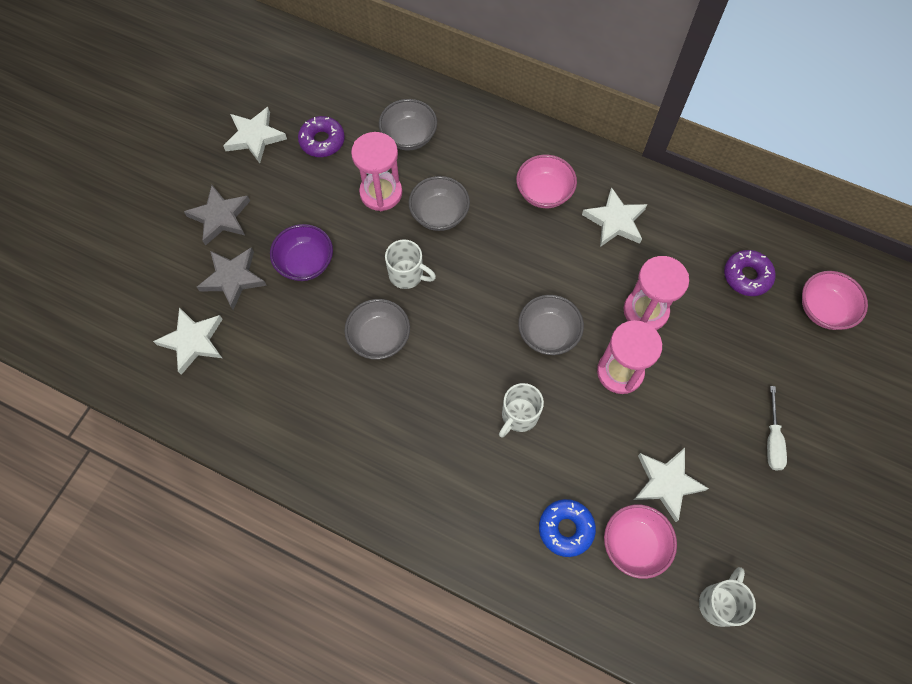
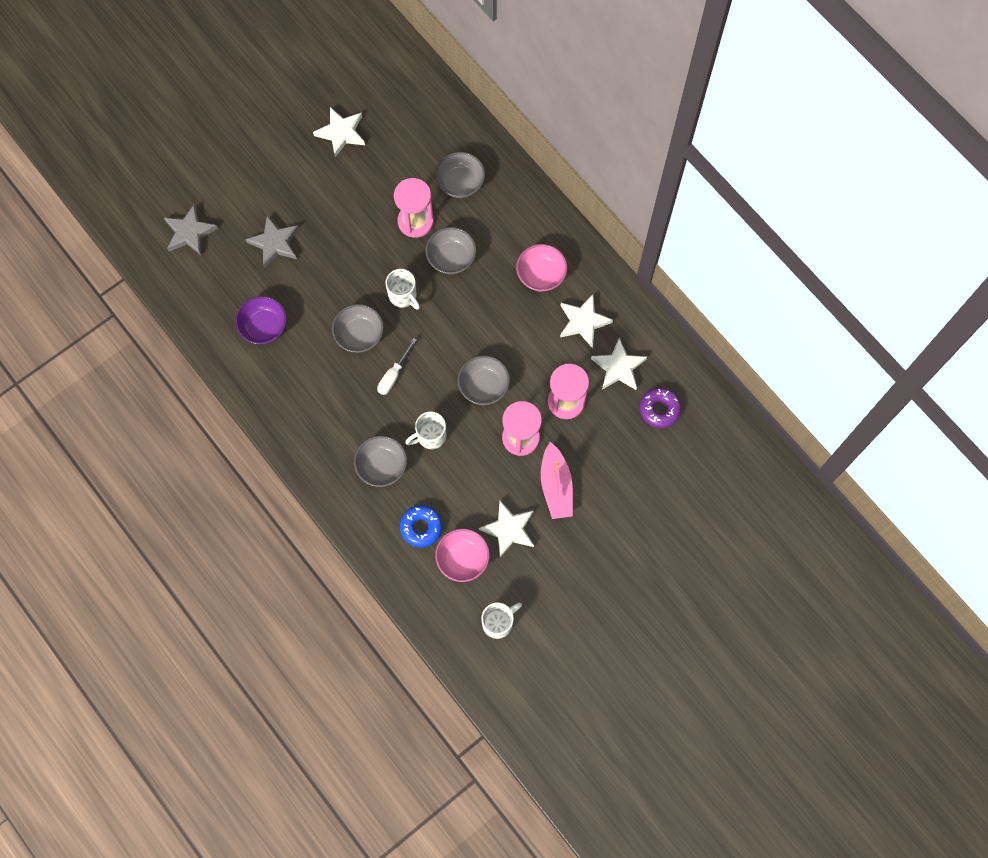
camera: 25 degrees right, 5 degrees up
(193, 341) = (226, 279): white star -> white star (618, 367)
(220, 217) = (286, 190): grey star -> grey star (190, 232)
(305, 263) = (333, 253): purple bowl -> purple bowl (264, 327)
(322, 141) = (391, 158): purple donut -> none
(481, 477) = (382, 466): none -> grey bowl
(689, 408) = (556, 486): none -> pink boat
(772, 440) = (603, 535): white screwdriver -> white screwdriver (393, 375)
(824, 309) = (703, 460): pink bowl -> none

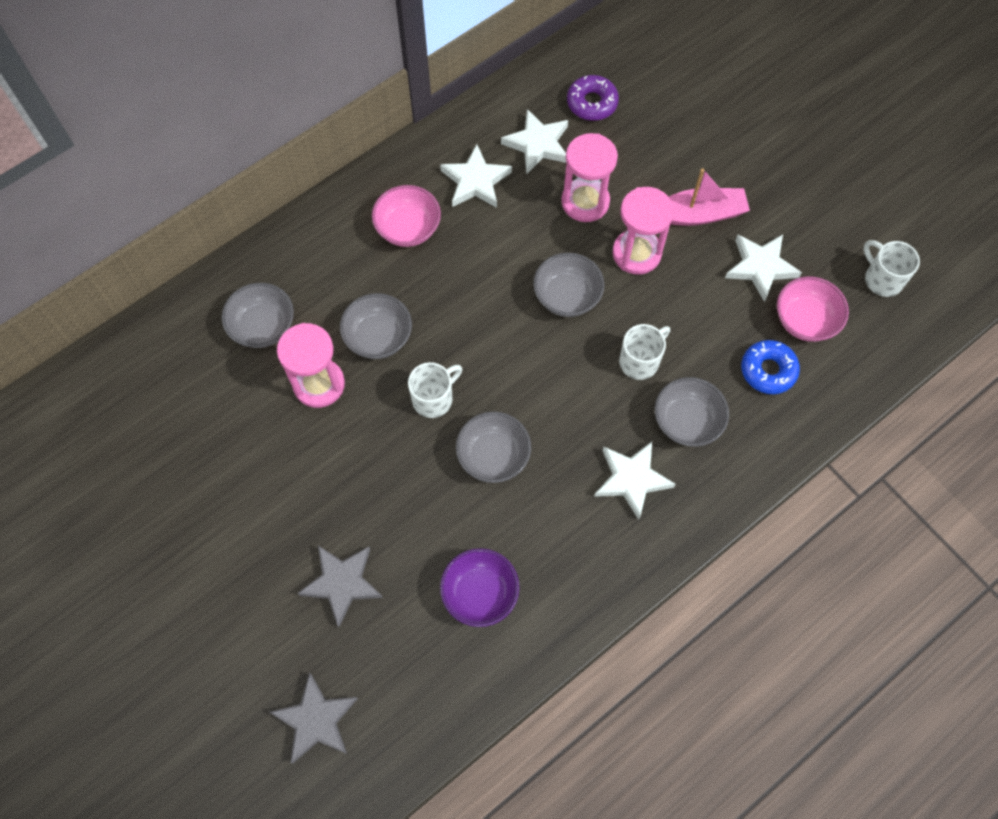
camera: 90 degrees left, 5 degrees down
(341, 133) = (163, 491): white star -> white star (631, 479)
(393, 375) = (553, 409): white screwdriver -> none
(430, 436) = (640, 361): white mug -> white mug turned 105 degrees counterclockwise

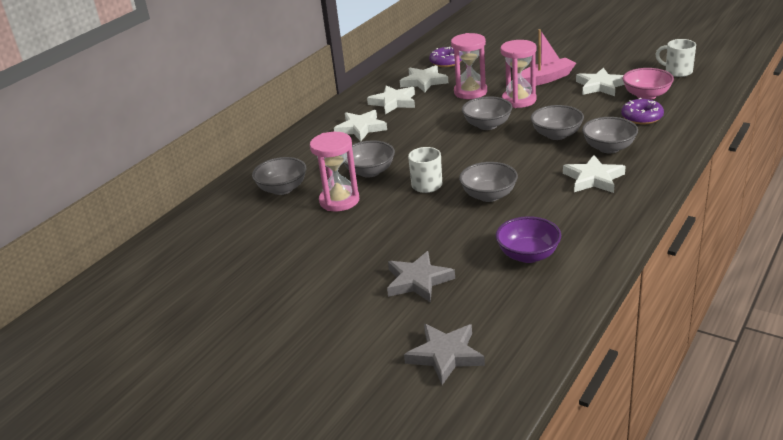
camera: 15 degrees left, 35 degrees down
(408, 228) = (361, 128): pink bowl -> white star
(640, 361) = (556, 135): white mug -> grey bowl
(768, 370) = (642, 117): blue donut -> purple donut

